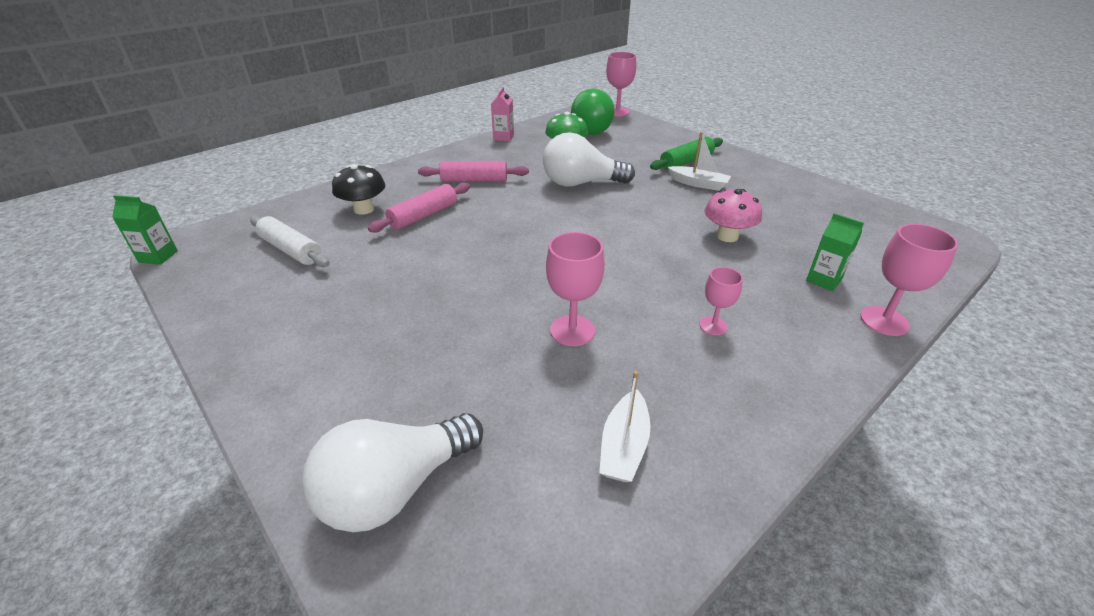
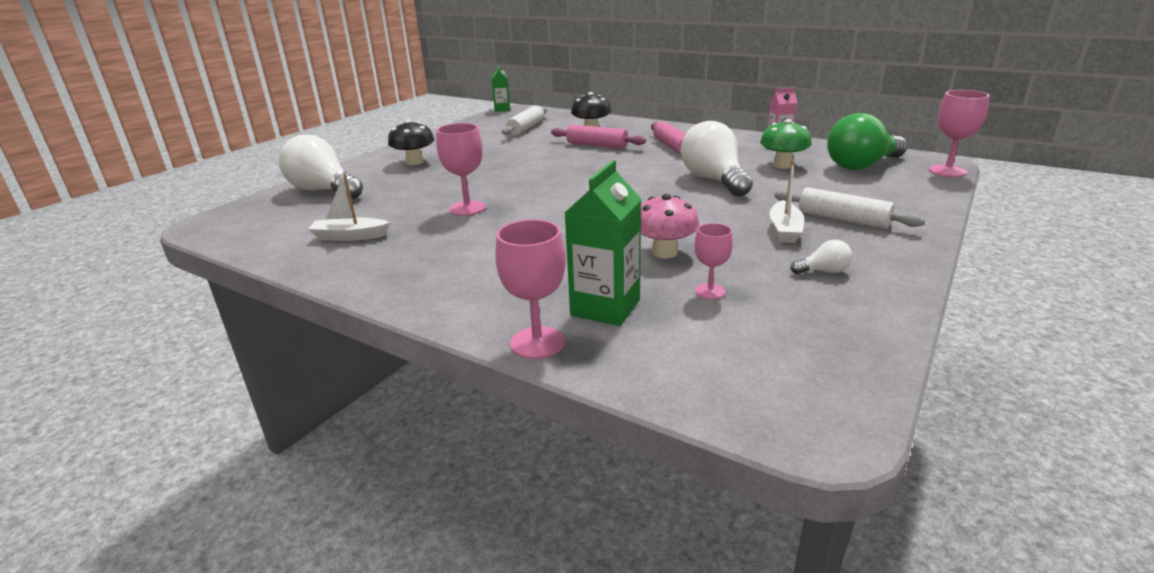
camera: 75 degrees right, 10 degrees down
(339, 367) = (414, 162): none -> black mushroom
(686, 162) = (843, 219): green rolling pin -> white rolling pin
(713, 326) = (492, 255): pink goblet -> pink goblet (710, 291)
(768, 190) = (823, 271): none -> white light bulb
(823, 280) = (605, 307): green carton -> green carton, size x1.62

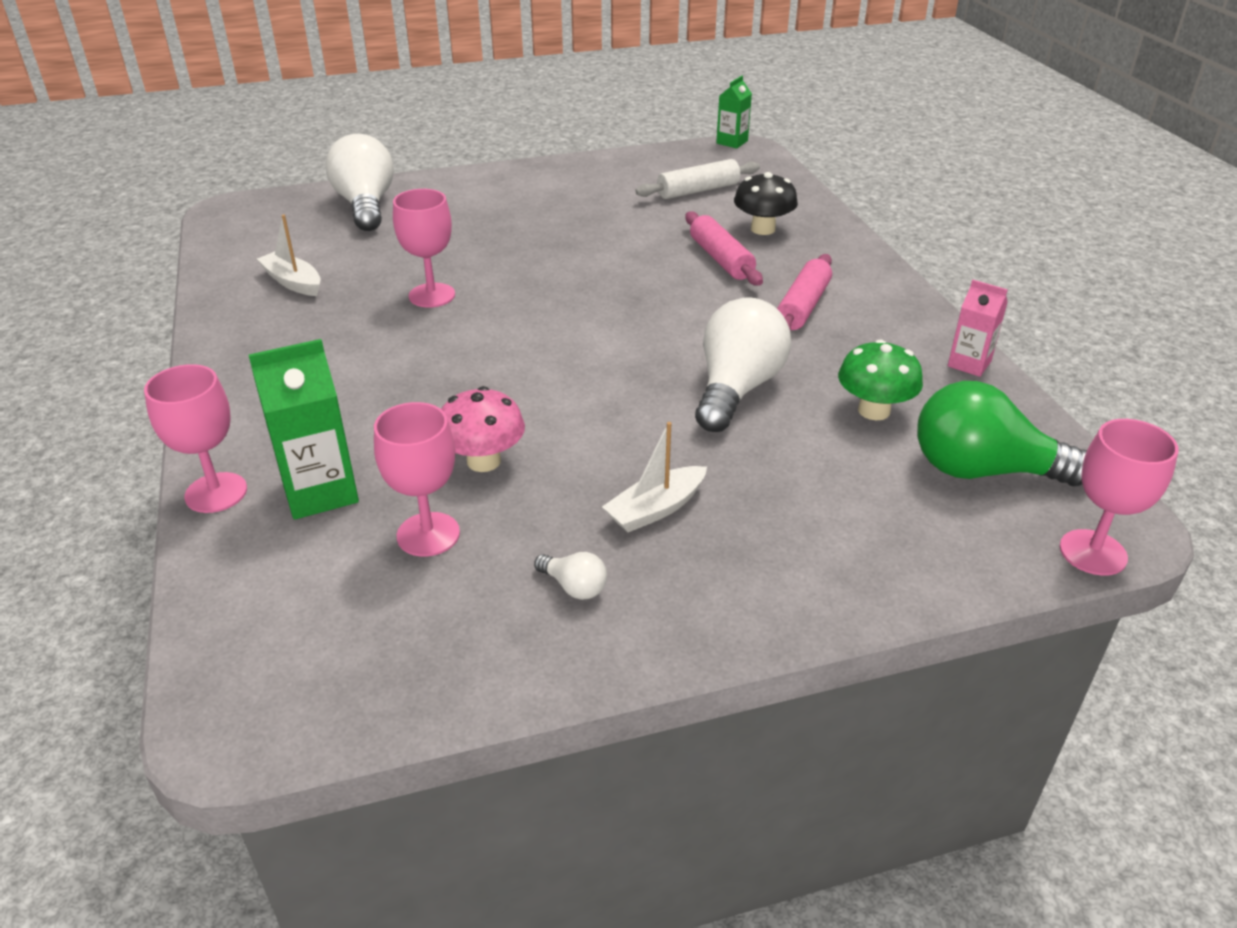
camera: 40 degrees right, 10 degrees up
(414, 162) = (499, 199): black mushroom -> none
(710, 291) = (428, 534): pink goblet -> pink goblet, size x1.61
(843, 219) = (754, 536): white rolling pin -> none

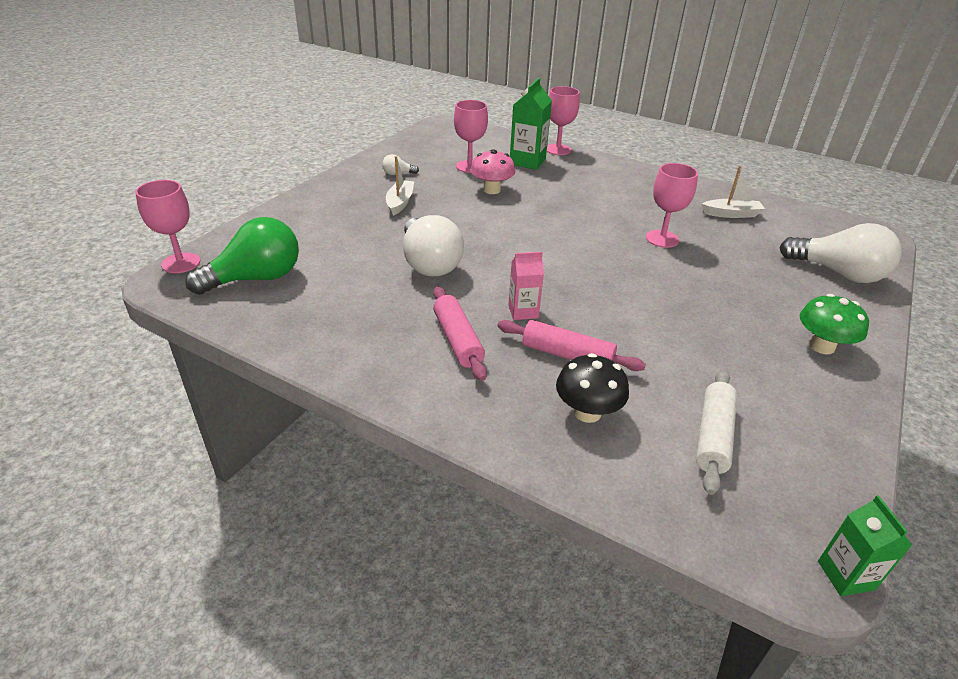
camera: 135 degrees right, 0 degrees up
(874, 410) = (341, 285): green mushroom -> green mushroom (821, 346)
(969, 364) = (301, 348): pink carton -> pink carton (523, 311)

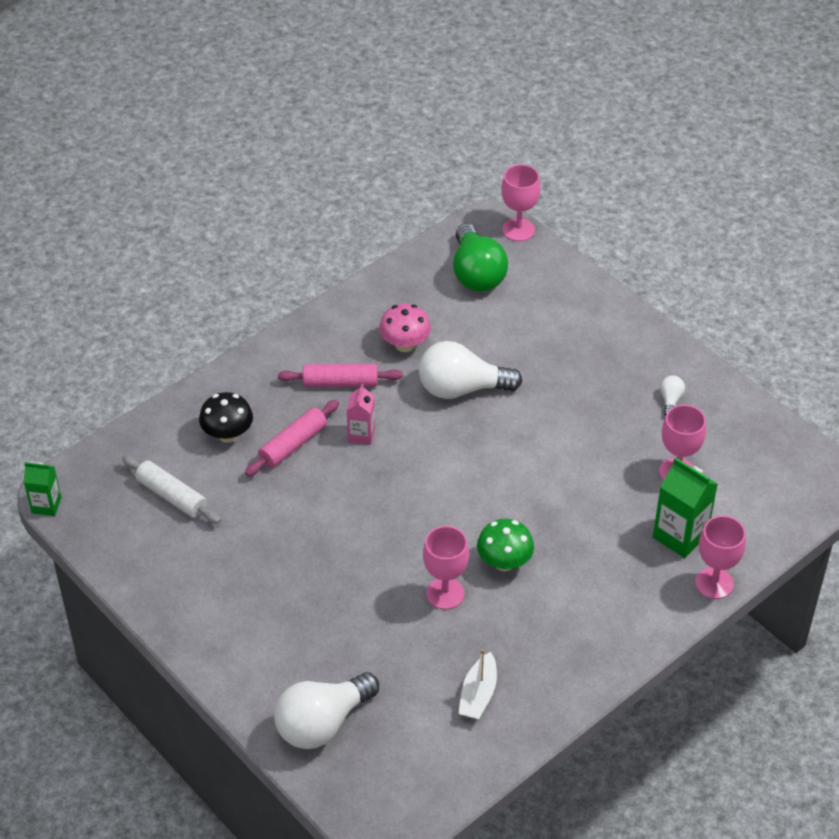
camera: 110 degrees right, 10 degrees up
(400, 202) = (594, 389): white boat -> none
(491, 190) = (605, 476): pink mushroom -> pink mushroom (405, 344)
(821, 346) = (226, 628): green mushroom -> green mushroom (504, 562)

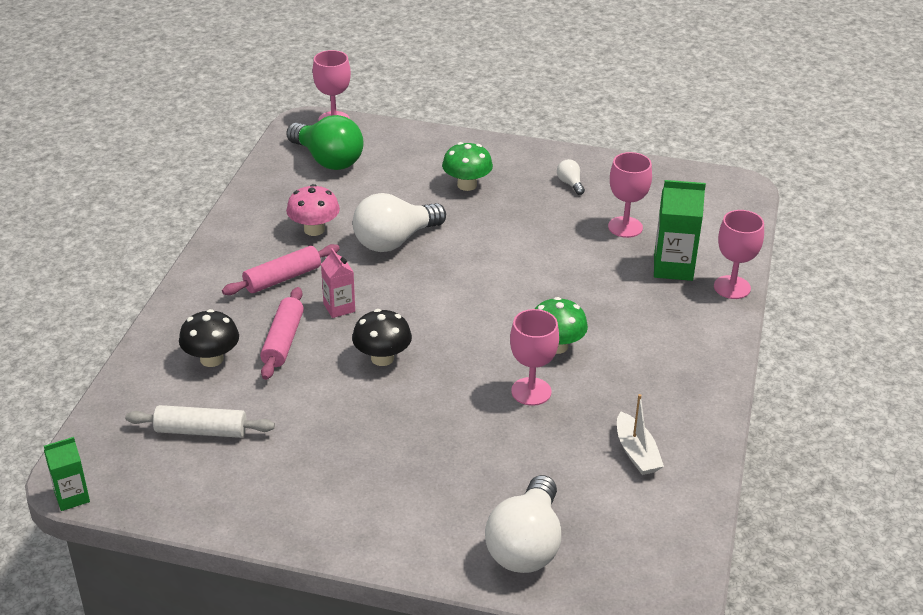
camera: 35 degrees left, 10 degrees down
(355, 500) = (382, 358): none -> black mushroom
(575, 358) = (467, 185): none -> green mushroom

